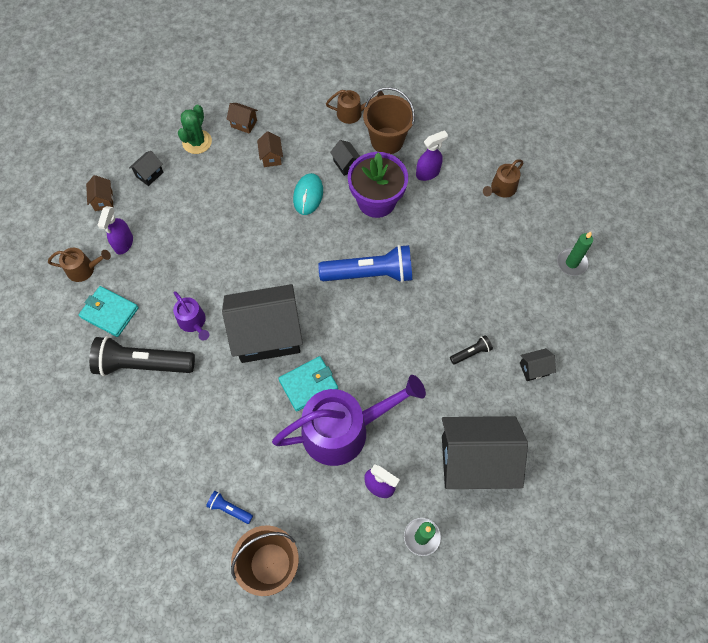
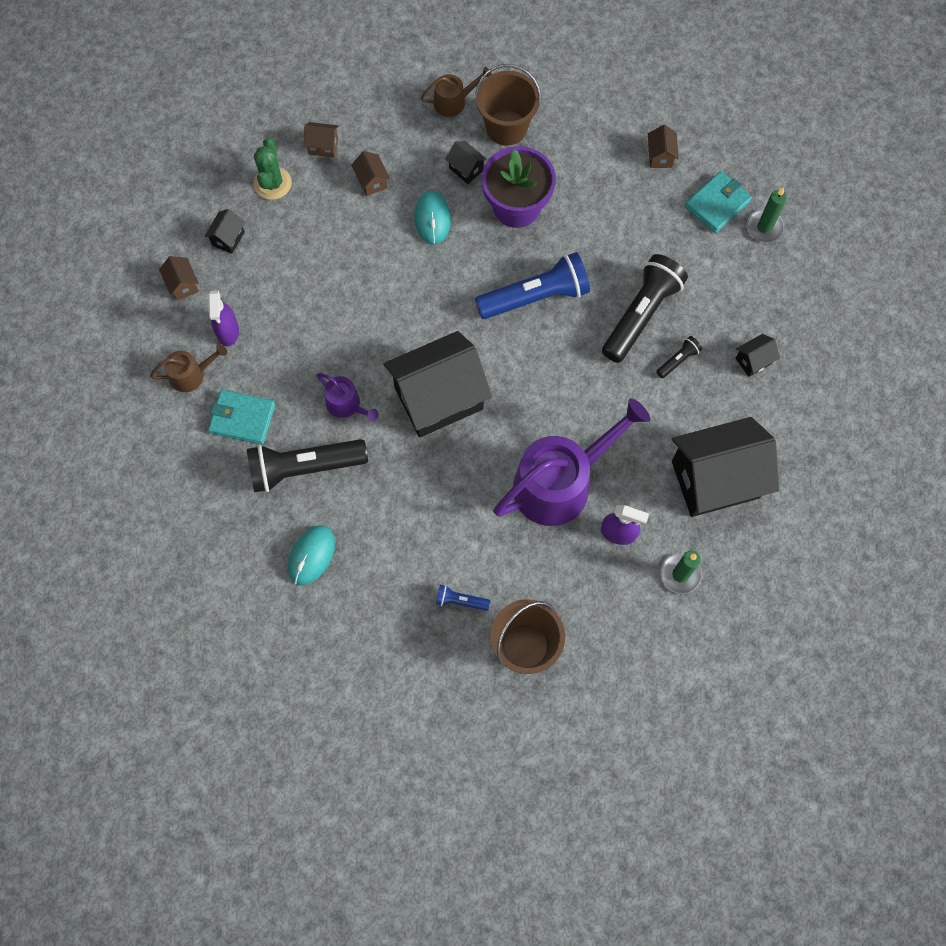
camera: 15 degrees left, 5 degrees up
(123, 437) = (311, 556): none -> turquoise mouse
(308, 384) = (504, 442): turquoise wallet -> turquoise wallet (717, 204)
(428, 173) = (567, 157): purple spray bottle -> none
(451, 308) = (641, 314): none -> black flashlight
(501, 189) = (660, 156): brown watering can -> brown house

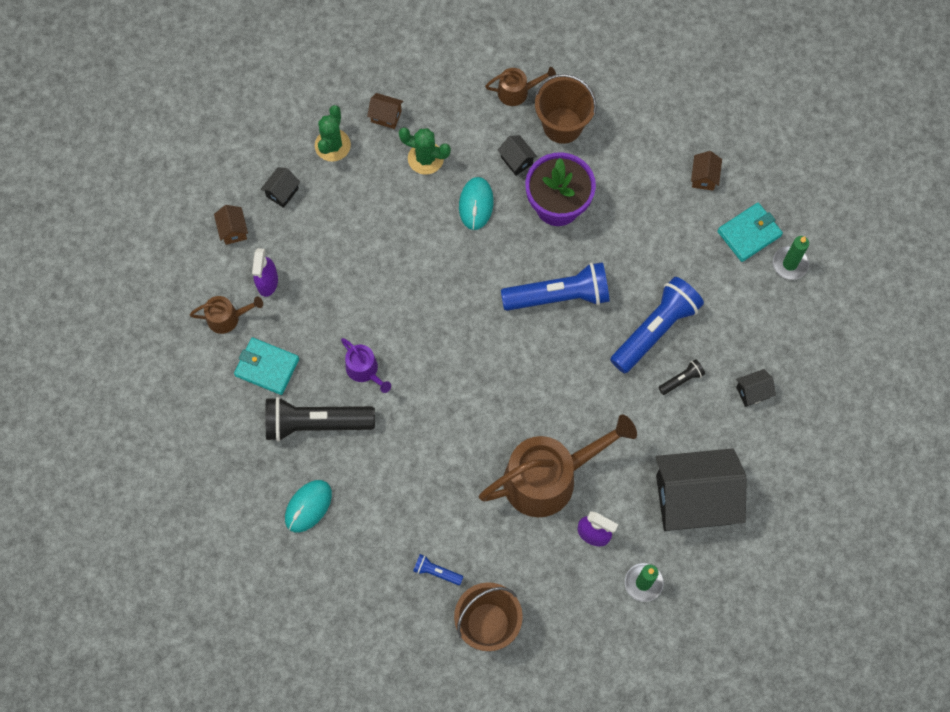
camera: 10 degrees right, 0 degrees up
(372, 181) = (425, 158): brown house -> green cactus
(438, 398) = (451, 378): black house -> none
(560, 483) = (548, 478): purple watering can -> brown watering can
(641, 314) = (655, 330): black flashlight -> blue flashlight

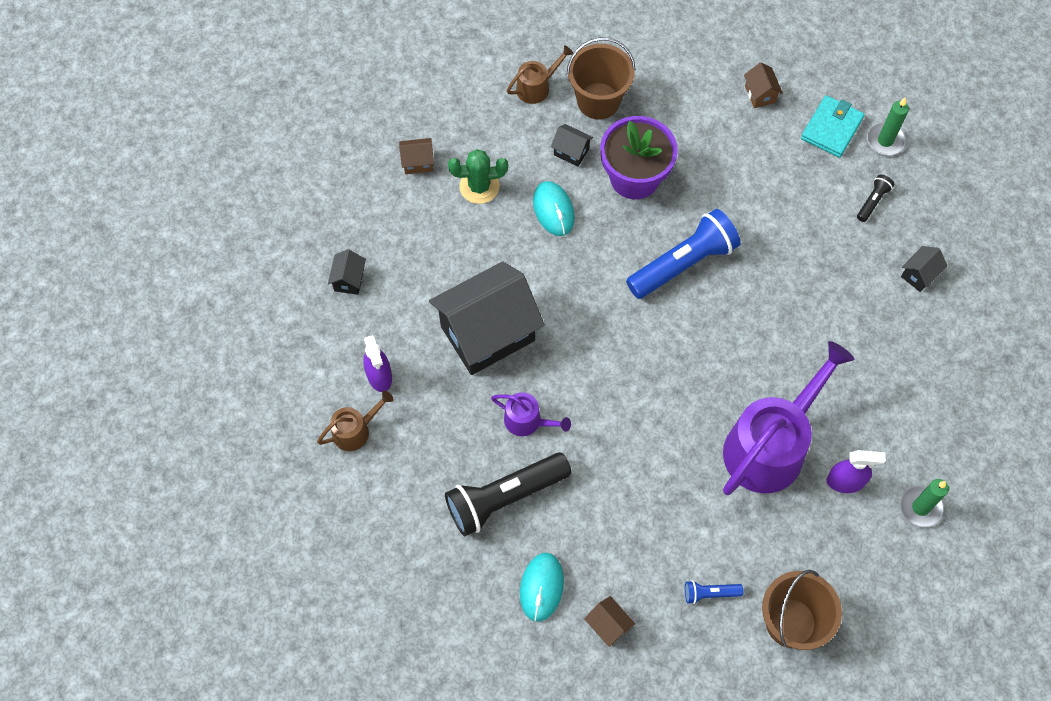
camera: 25 degrees left, 5 degrees down
(233, 230) = (316, 339): brown house -> brown house (608, 625)
(267, 367) = (423, 463): turquoise wallet -> none
(332, 145) = (377, 212): green cactus -> none
(548, 478) = (770, 446): brown watering can -> purple watering can
(655, 330) = (794, 256): blue flashlight -> none
(681, 380) = (846, 292): black flashlight -> black flashlight (873, 201)
(693, 499) = (922, 403): black house -> black house (487, 333)

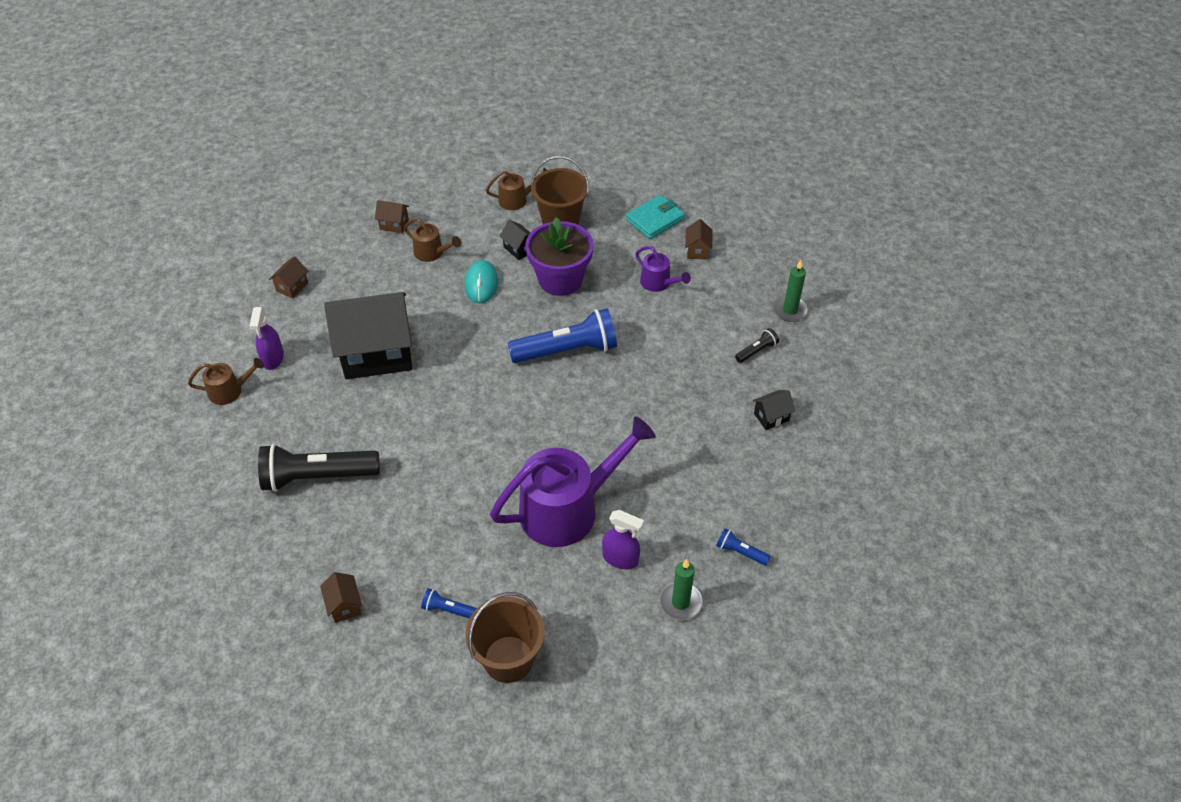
camera: 20 degrees right, 15 degrees down
(349, 280) = (292, 287): black house -> brown house
(479, 186) = (432, 252): green cactus -> brown watering can
(527, 421) = (370, 426): purple watering can -> purple watering can (658, 283)
(541, 587) = (306, 555): turquoise mouse -> none
(831, 128) = (746, 289): turquoise wallet -> turquoise wallet (655, 219)
(952, 435) = (740, 552): none -> blue flashlight

